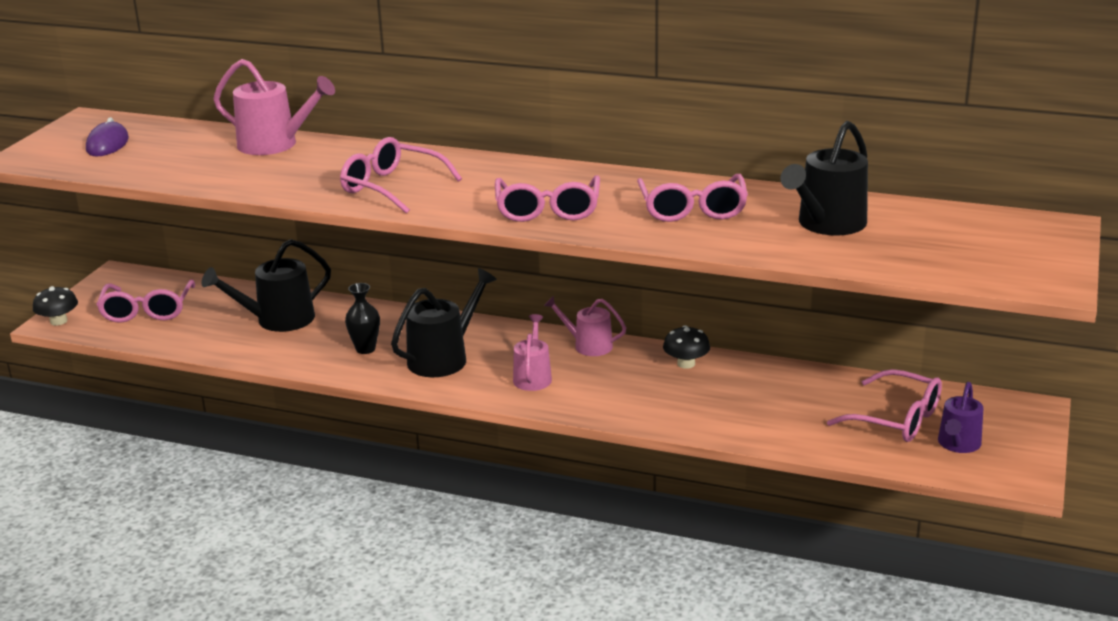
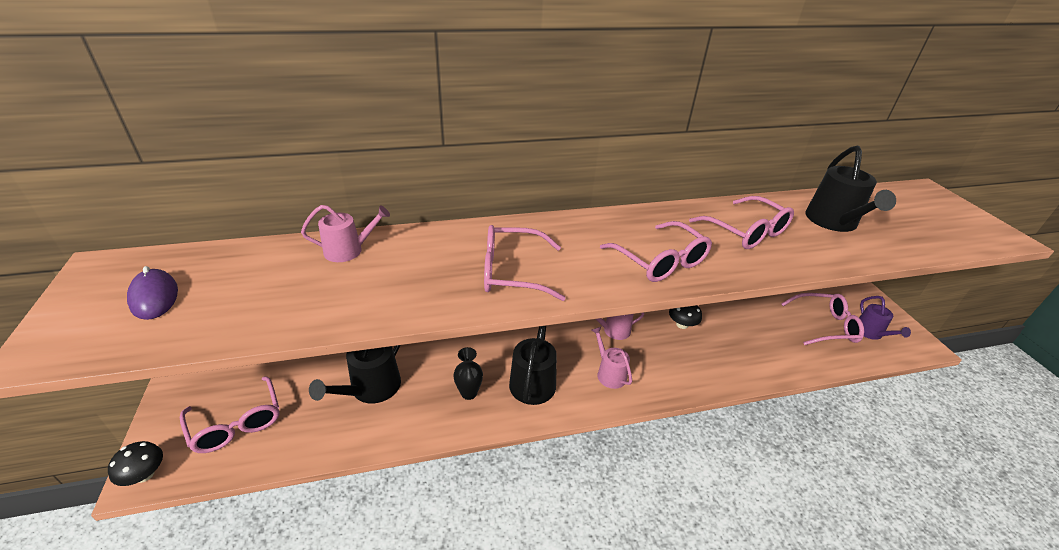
camera: 35 degrees left, 10 degrees up
(274, 144) = (348, 250): pink watering can -> pink watering can, size x0.64

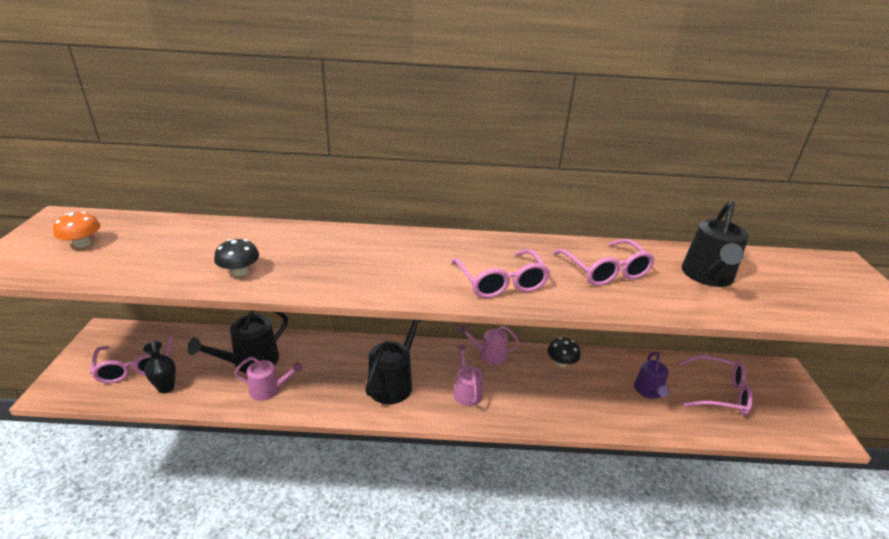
camera: 15 degrees right, 5 degrees down
(144, 474) = (56, 389): black mushroom -> black mushroom (239, 272)
(154, 297) = (82, 244): purple mouse -> orange mushroom
(348, 250) = (239, 233): pink watering can -> pink watering can (269, 390)
(469, 393) = (330, 382): black vase -> black vase (166, 387)
(512, 272) = (361, 270): pink glasses -> none
(870, 333) = (770, 409): purple watering can -> purple watering can (649, 391)

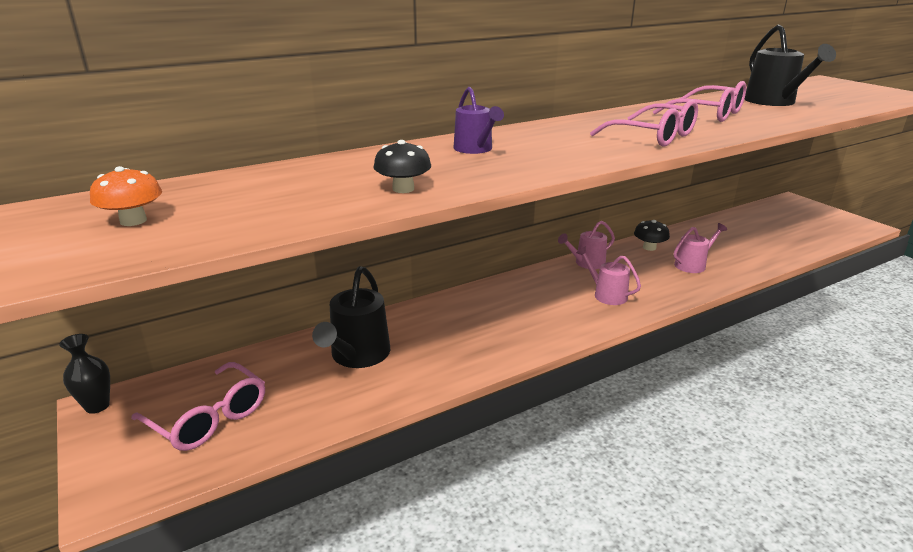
camera: 30 degrees left, 5 degrees down
(166, 387) = (284, 419): black vase -> black vase (97, 406)
(269, 390) = (416, 369): pink watering can -> pink watering can (692, 265)
(393, 383) = (534, 313): black watering can -> none
(649, 391) = (733, 242): purple watering can -> purple watering can (475, 149)
(719, 393) = (776, 227): pink glasses -> none

